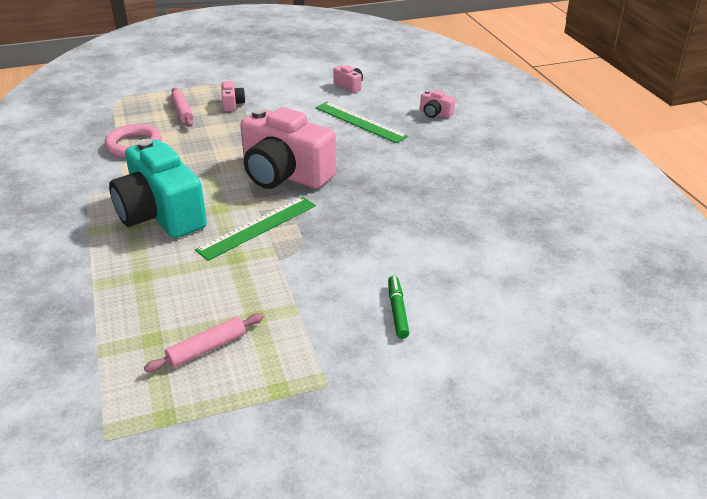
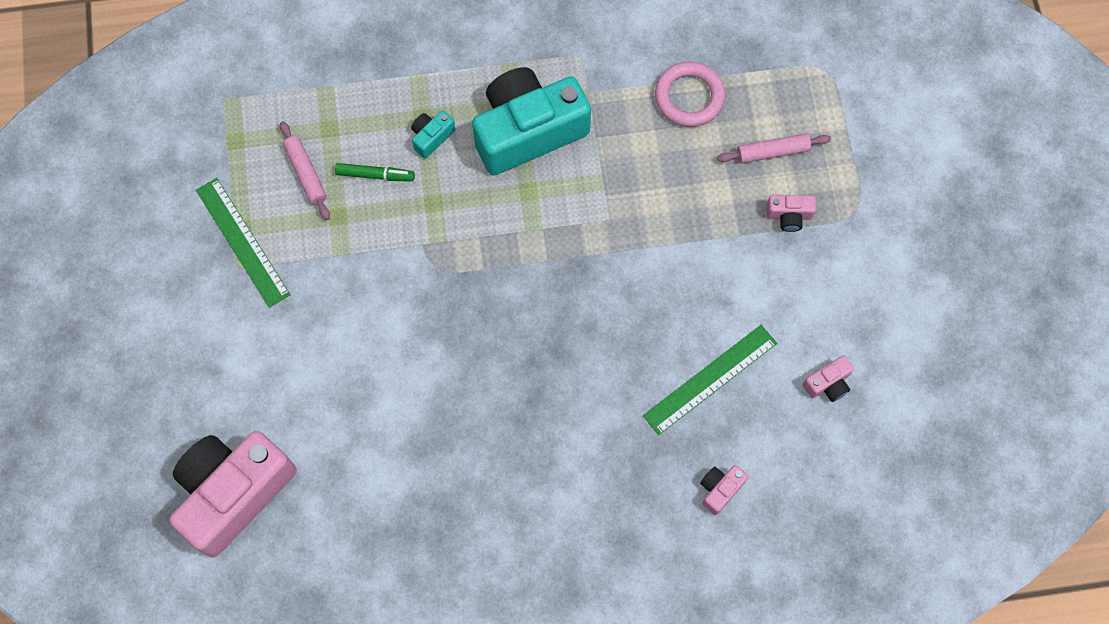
camera: 100 degrees right, 35 degrees up
(165, 267) = (431, 137): none -> turquoise camera
(257, 227) = (483, 228): green ruler -> green ruler (243, 242)
(284, 174) = (587, 266): pink camera -> pink camera (234, 493)
(397, 311) = (316, 345): green marker -> green marker (375, 175)

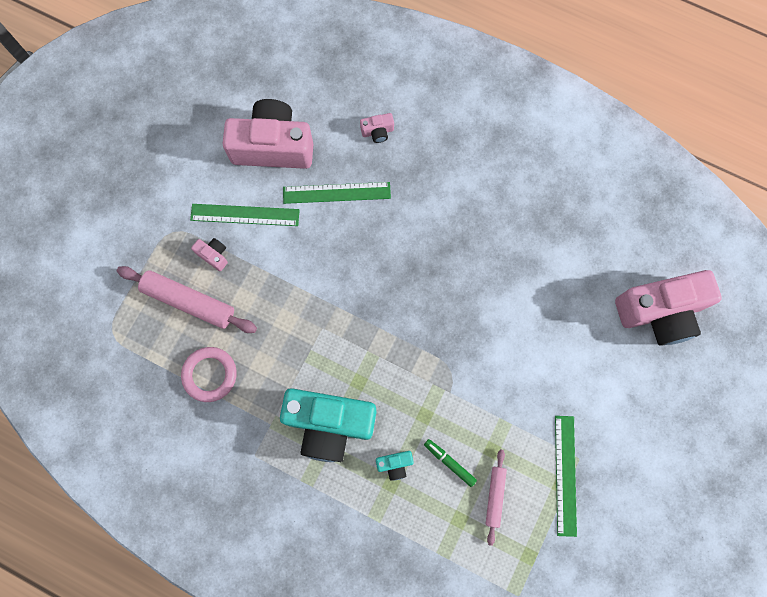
camera: 145 degrees left, 5 degrees up
(772, 152) = (189, 302): pink rolling pin -> pink rolling pin, size x1.74
(792, 282) = (245, 215): none -> green ruler
(828, 384) = (273, 146): pink camera -> pink camera, size x2.48

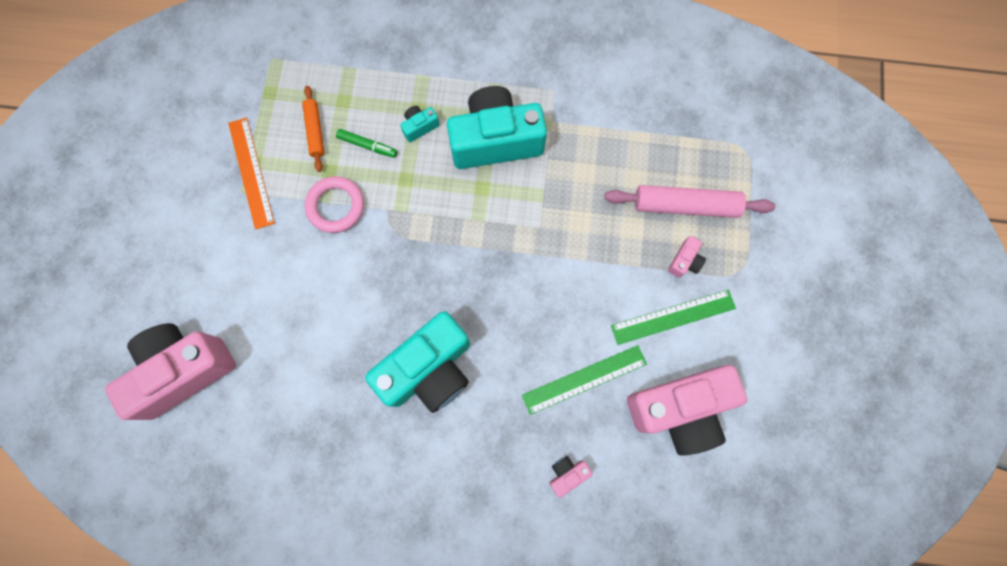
camera: 160 degrees right, 0 degrees up
(210, 374) = (630, 145): pink ring -> pink ring (336, 206)
(213, 255) = (684, 261): pink camera -> pink camera turned 75 degrees counterclockwise
(457, 243) = (429, 369): none -> turquoise camera
(495, 496) = (315, 131): pink rolling pin -> orange rolling pin
(565, 475) = (251, 172): green ruler -> orange ruler

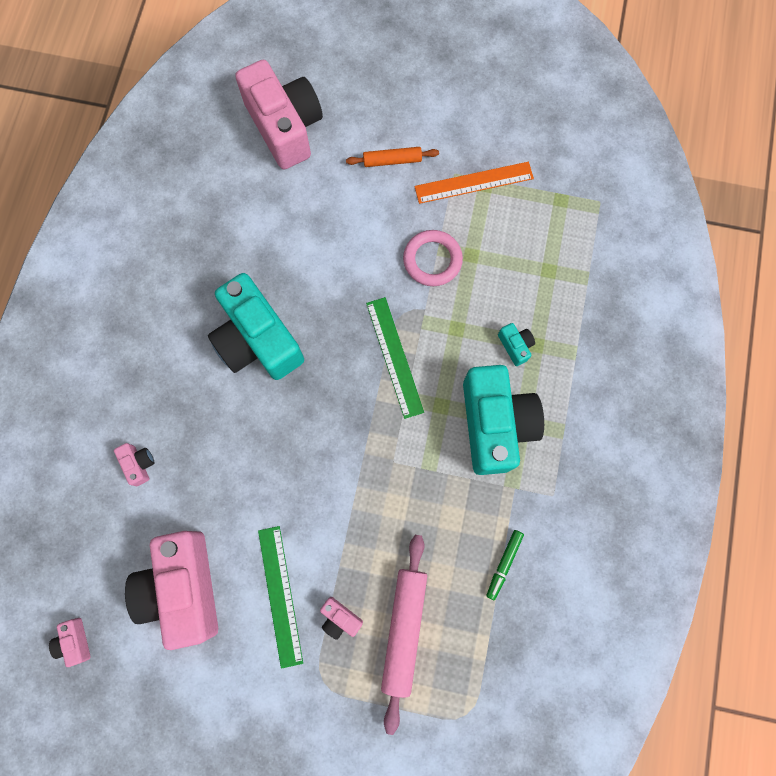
camera: 95 degrees right, 0 degrees up
(315, 131) = (515, 242): orange rolling pin -> orange rolling pin (392, 160)
(367, 145) = (496, 293): green marker -> green marker (504, 564)
(584, 379) = (227, 491): green ruler -> green ruler (394, 357)
(745, 509) = (75, 641): none -> pink camera

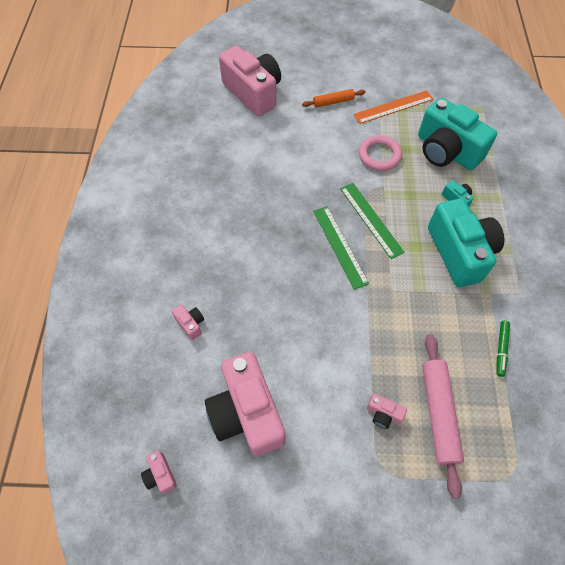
camera: 10 degrees left, 15 degrees down
(258, 340) = (265, 224): turquoise camera -> turquoise camera (446, 151)
(280, 595) = (329, 405): green ruler -> green ruler (340, 246)

